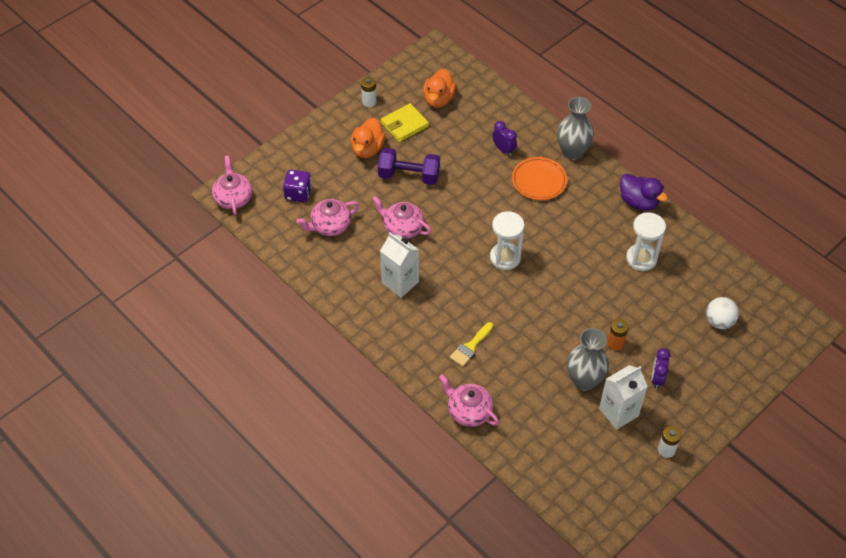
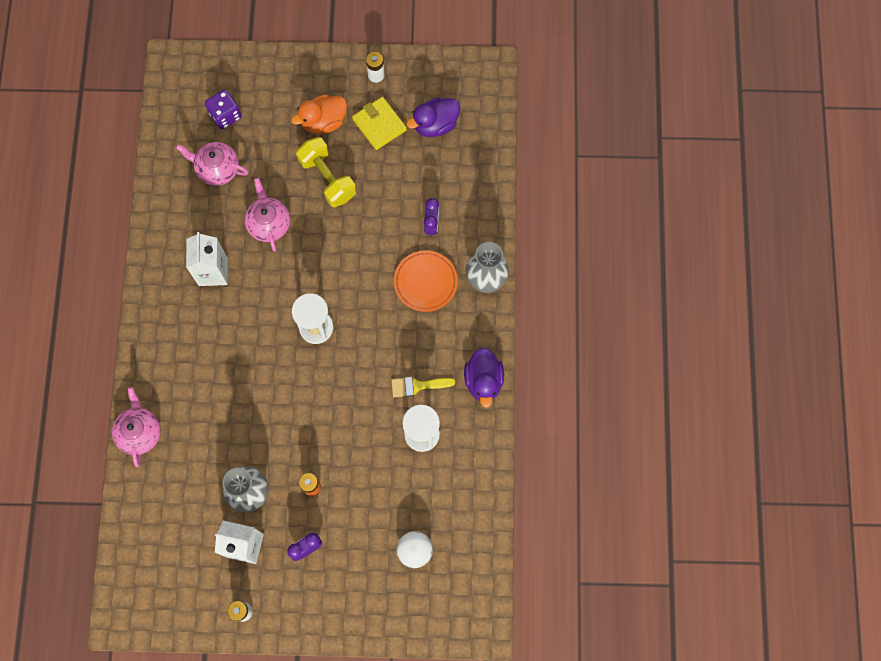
camera: 45 degrees right, 20 degrees up
(233, 198) = (174, 74): pink teapot -> none
(404, 125) = (379, 124): yellow wallet -> yellow wallet turned 45 degrees clockwise
(409, 176) = (327, 178): purple dumbbell -> yellow dumbbell
(439, 99) = (435, 124): orange duck -> purple duck
(470, 346) = (202, 379): yellow brush -> yellow brush (418, 386)

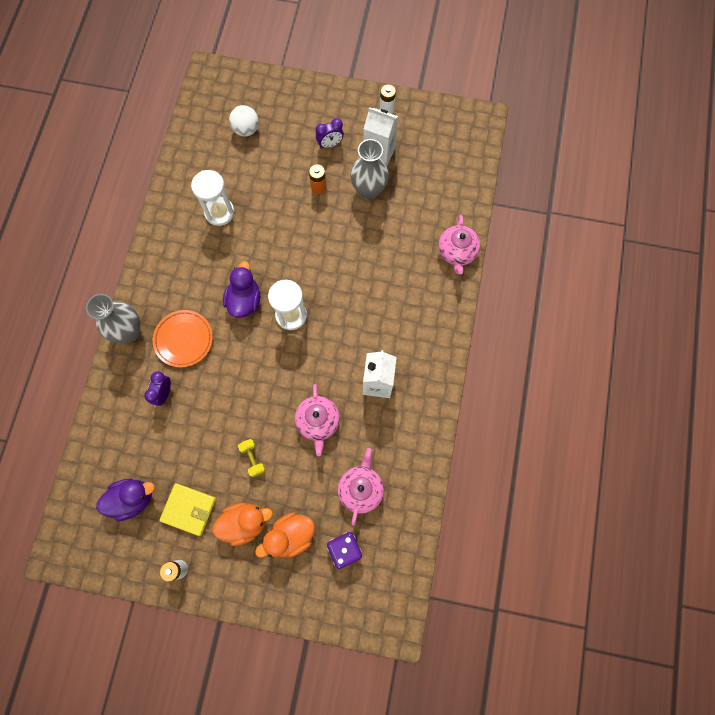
camera: 170 degrees left, 0 degrees up
(217, 169) = (361, 489): pink teapot -> pink teapot turned 105 degrees counterclockwise
(278, 118) = (290, 536): none -> orange duck
(327, 178) = (253, 458): yellow dumbbell -> yellow dumbbell, size x0.52
(379, 124) = (189, 509): yellow wallet -> yellow wallet turned 45 degrees counterclockwise
(418, 386) = (213, 251): yellow brush -> none
(483, 381) = (156, 246): purple duck -> purple duck (244, 300)

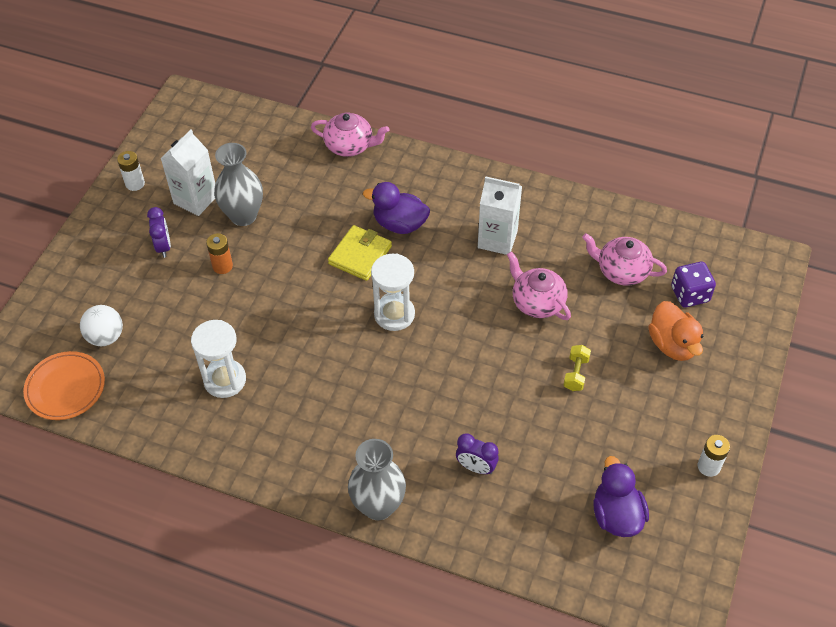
camera: 80 degrees left, 20 degrees down
(184, 339) = (403, 438): orange plate -> orange plate (65, 388)
(189, 509) = (634, 449): yellow wallet -> yellow wallet (360, 255)
(244, 300) = (362, 363): purple duck -> purple duck (399, 224)
(244, 523) = (655, 390): orange duck -> none
(253, 458) = (576, 373): yellow dumbbell -> yellow dumbbell turned 60 degrees counterclockwise
(318, 422) = (537, 302): pink teapot -> pink teapot turned 135 degrees counterclockwise

